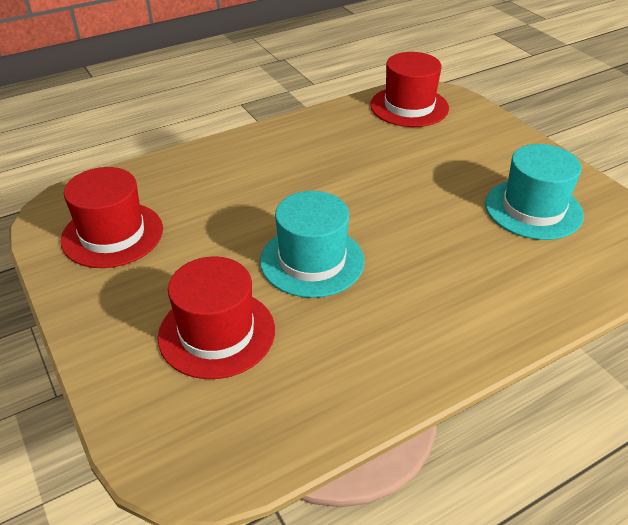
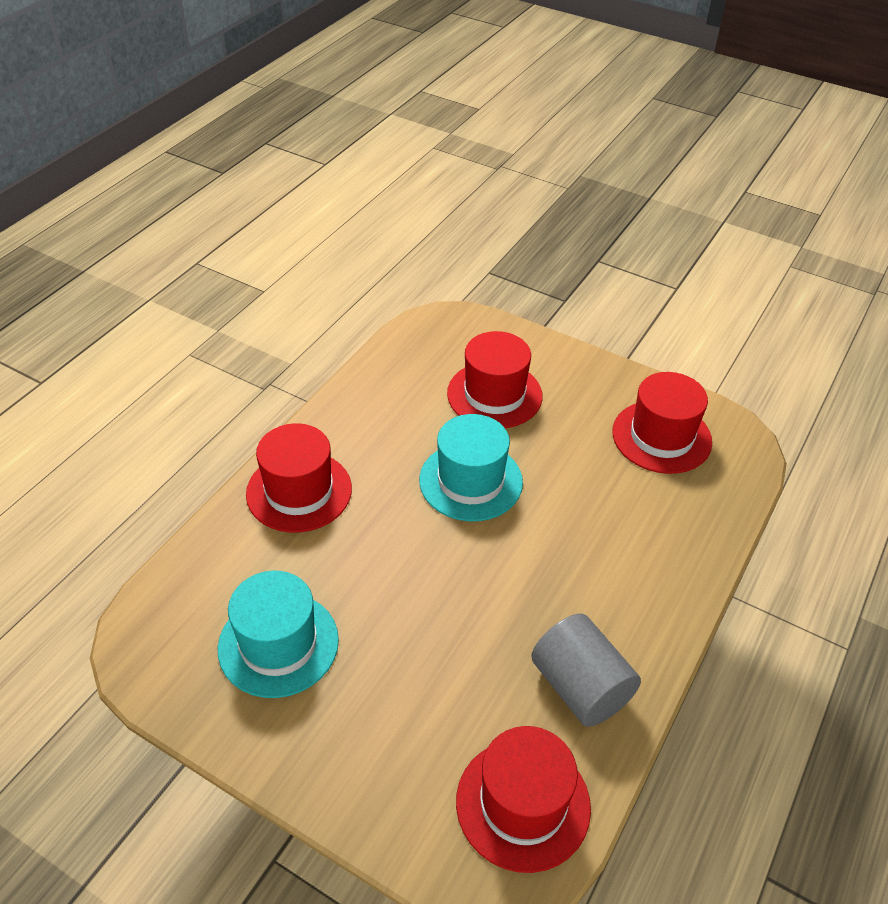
camera: 150 degrees right, 5 degrees up
(338, 131) = (580, 687): none -> grey cylinder
(482, 310) = (299, 491): none -> red hat

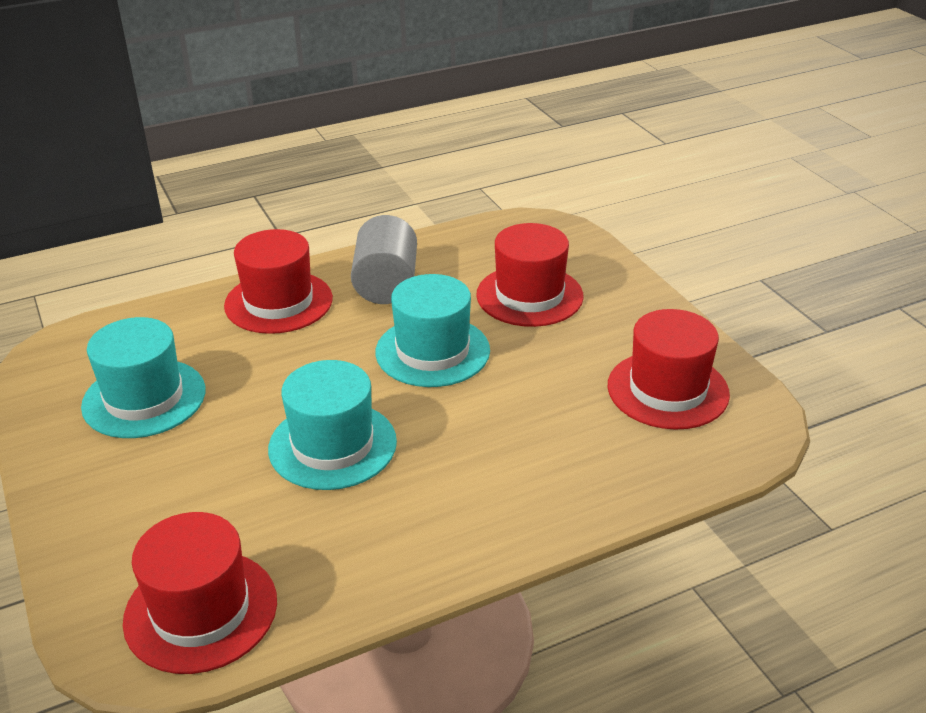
camera: 35 degrees right, 10 degrees down
(478, 605) = (332, 445): none -> turquoise hat
(580, 687) = (354, 550): grey cylinder -> grey cylinder (386, 284)

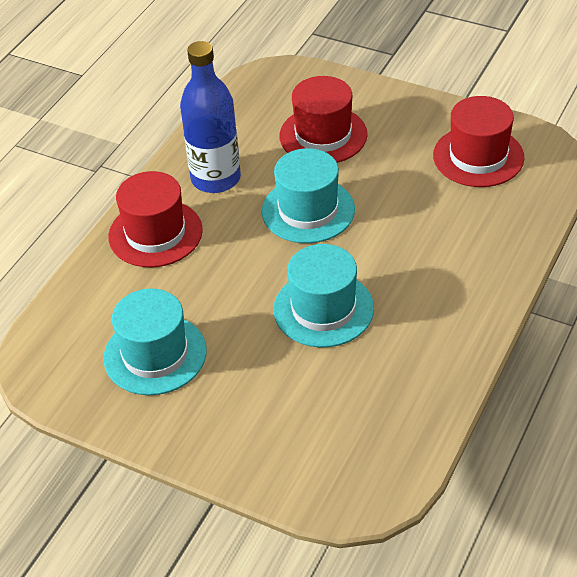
camera: 35 degrees left, 10 degrees up
(201, 610) = (374, 450): red hat -> none
(386, 284) = (216, 178): grey cylinder -> blue bottle

